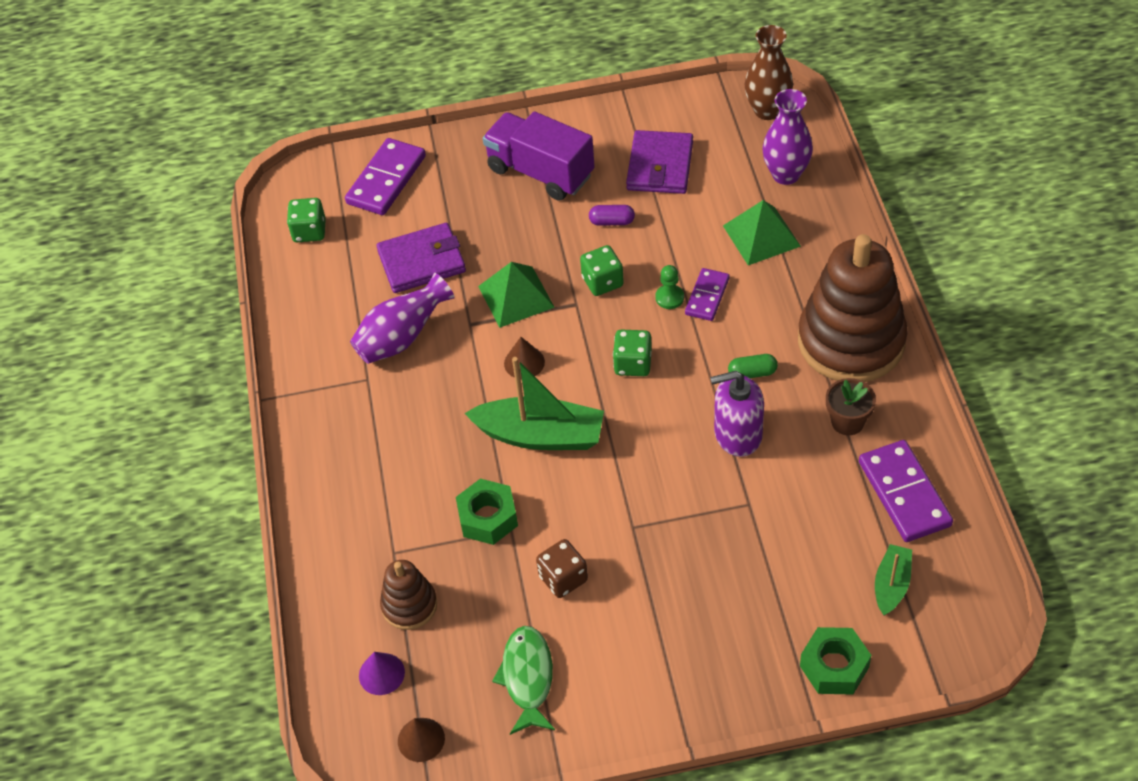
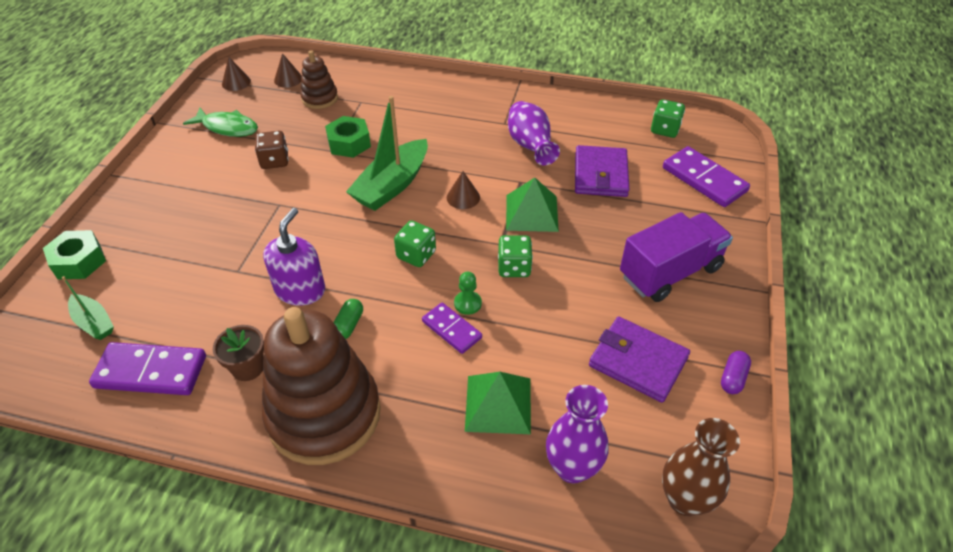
camera: 110 degrees right, 5 degrees down
(381, 674) = (288, 79): purple cone -> brown cone
(612, 221) = (581, 298): purple capsule -> purple capsule (733, 378)

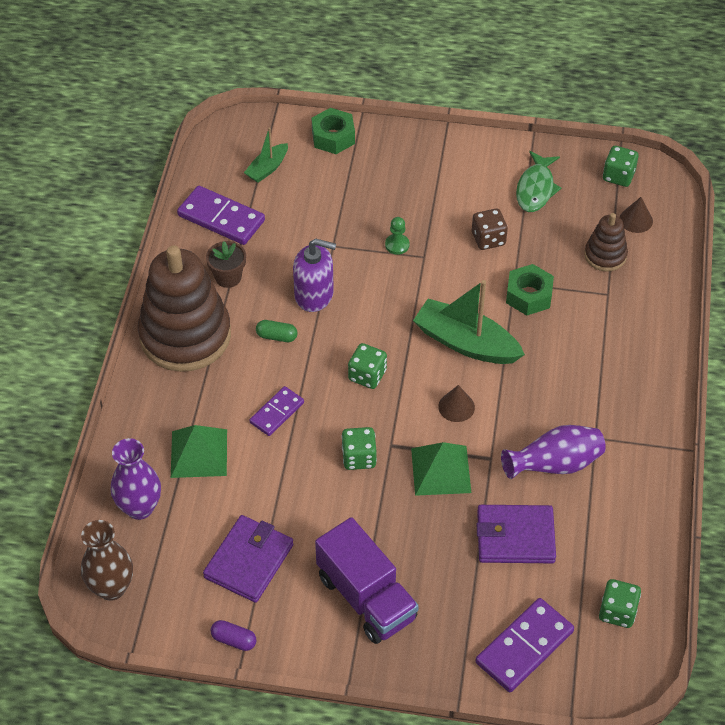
camera: 85 degrees right, 5 degrees up
(151, 371) = (221, 218): purple domino -> purple domino turned 60 degrees counterclockwise
(236, 82) = (618, 176): brown cone -> green dice
(467, 303) = (308, 422): green pawn -> green pawn (397, 245)

